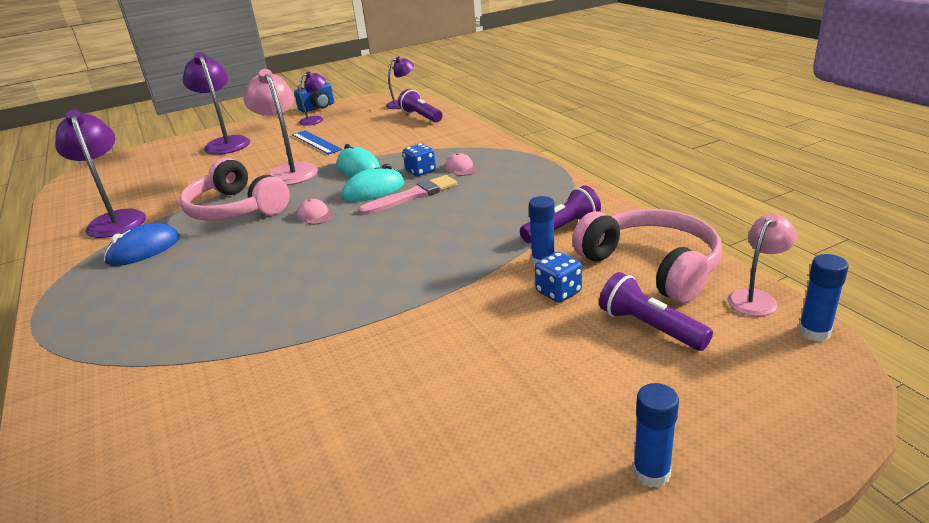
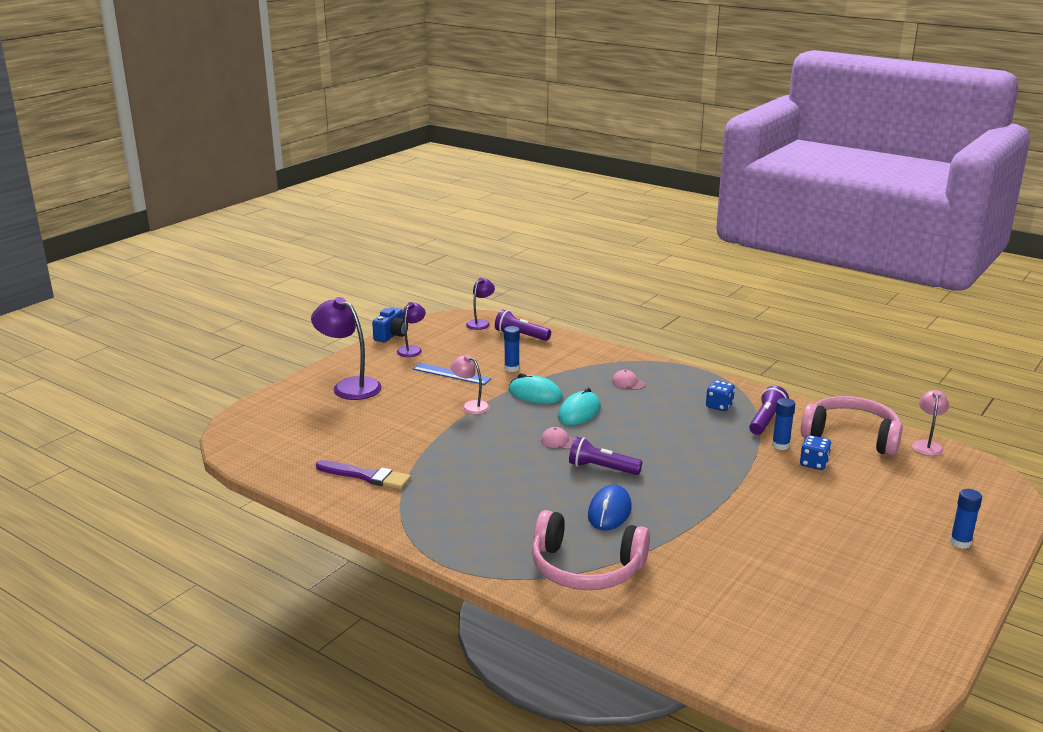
camera: 30 degrees left, 5 degrees down
(116, 219) = (366, 476): purple lamp -> purple brush
(144, 250) = (446, 495): blue mouse -> blue mouse (609, 512)
(235, 209) = (475, 448): pink headphones -> pink headphones (585, 568)
(289, 171) = (470, 406): pink lamp -> pink lamp, size x0.57
(413, 196) = (620, 412): pink brush -> none
(420, 171) = (597, 390): blue dice -> blue dice (719, 406)
(649, 327) = (888, 473): purple flashlight -> purple flashlight (601, 468)
(814, 332) = (972, 458): blue glue stick -> blue glue stick (512, 368)

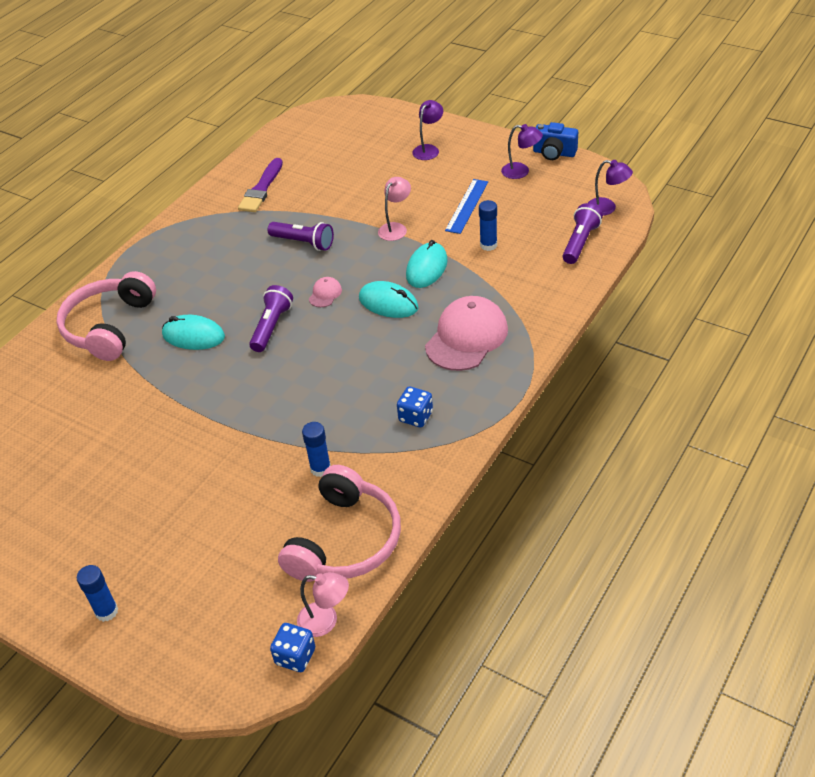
camera: 90 degrees right, 20 degrees up
(349, 386) = (428, 149): purple lamp -> purple lamp, size x0.57
(609, 512) = (193, 336): blue mouse -> turquoise mouse
(628, 383) = (466, 337): pink cap -> pink cap, size x2.29
(766, 420) = (382, 459): purple flashlight -> purple flashlight (303, 242)
(814, 463) = (279, 496): blue dice -> blue dice (295, 656)

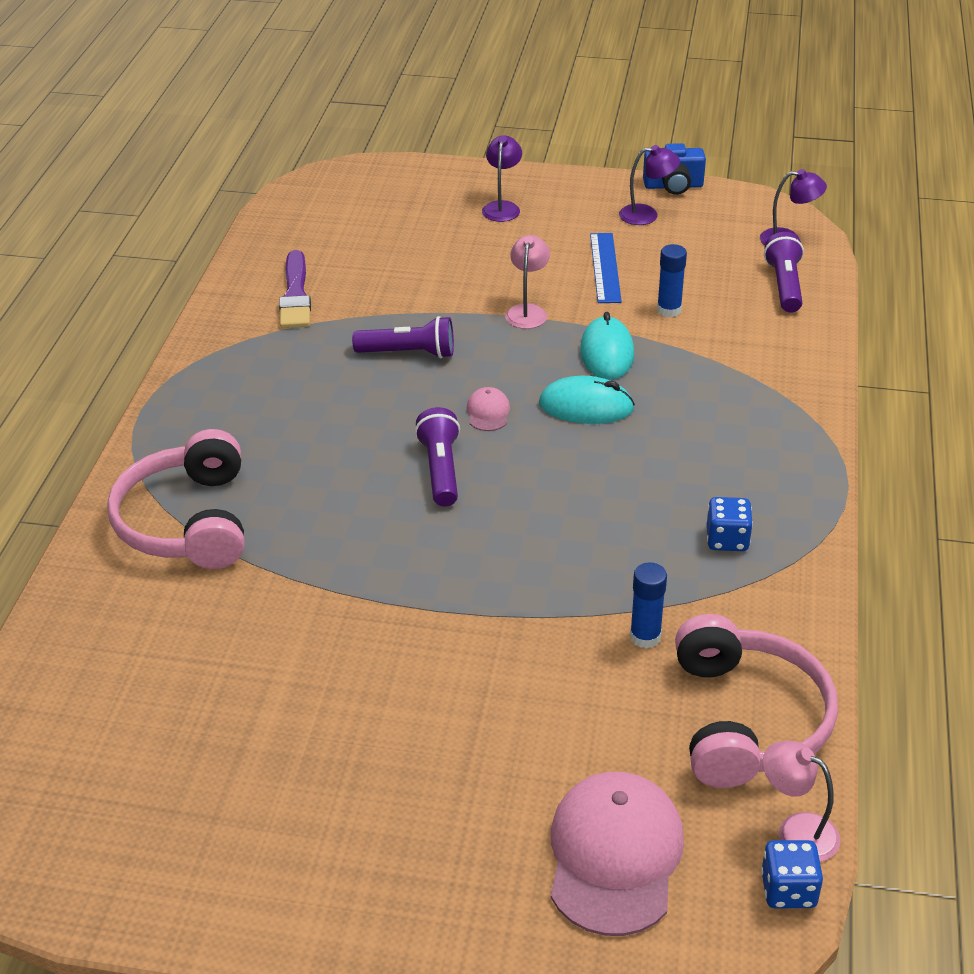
camera: 25 degrees left, 5 degrees down
(106, 611) = (467, 914): blue glue stick -> none
(193, 336) = (331, 506): turquoise mouse -> none
(326, 621) = (796, 831): pink lamp -> pink lamp turned 135 degrees counterclockwise
(466, 337) = (722, 427): pink cap -> pink cap (614, 856)

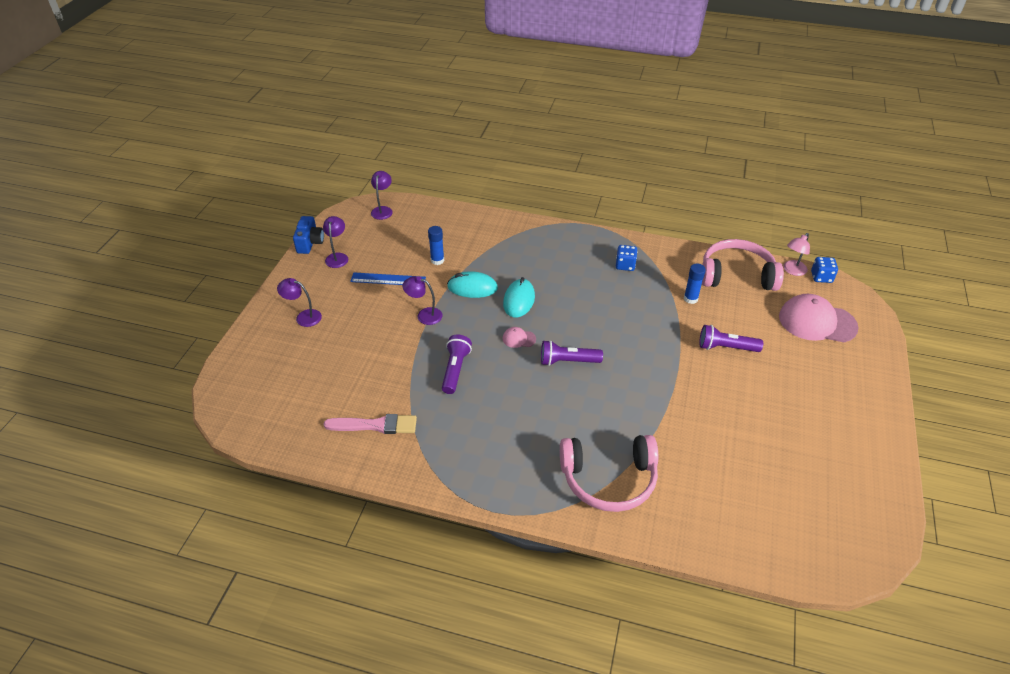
camera: 85 degrees left, 5 degrees up
(295, 295) = (375, 425): purple brush -> pink brush
(527, 311) = (424, 315): pink lamp -> purple lamp
(784, 285) = (425, 218): purple flashlight -> purple flashlight (726, 347)

